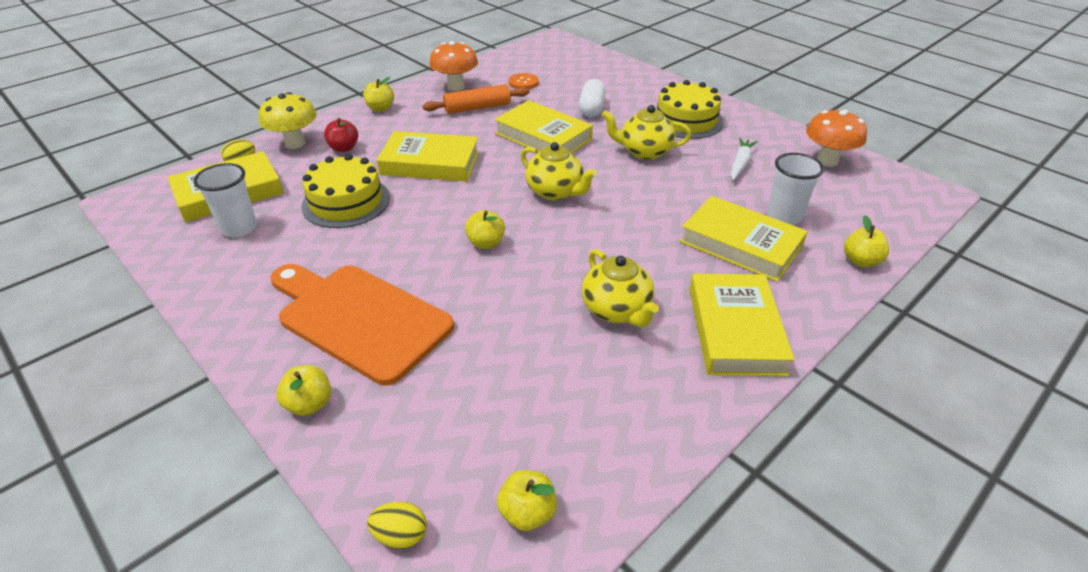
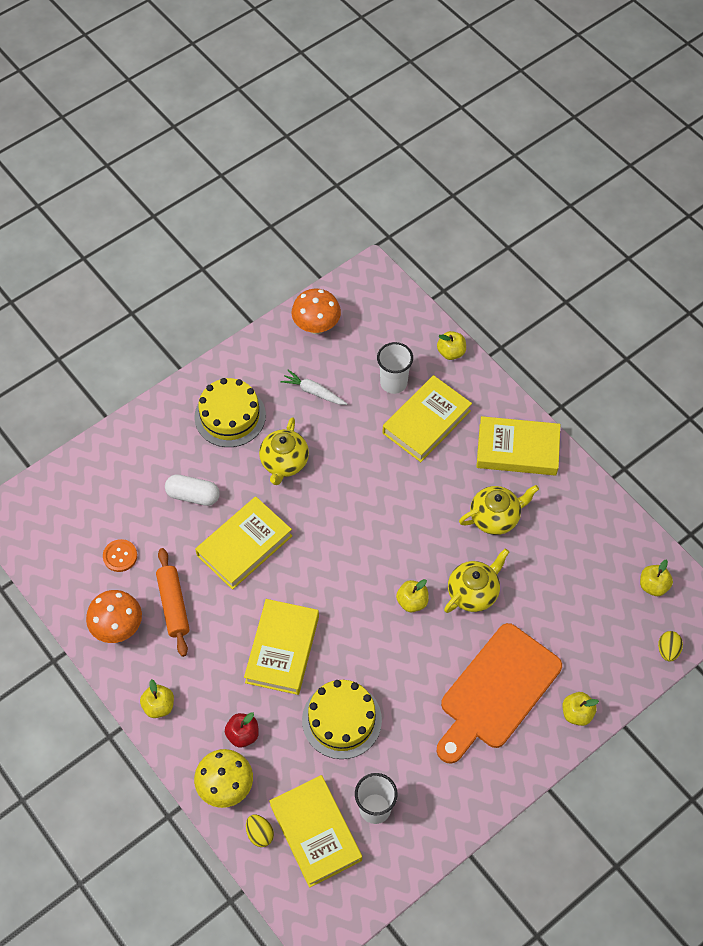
camera: 85 degrees left, 20 degrees up
(555, 192) = (343, 543): yellow teapot -> yellow teapot (473, 592)

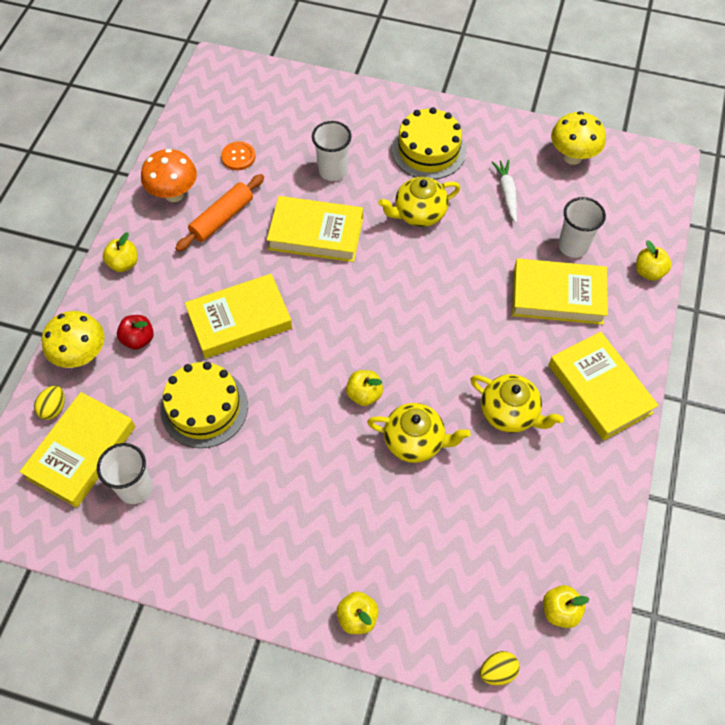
camera: 55 degrees right, 0 degrees up
(193, 495) = (333, 170): white capsule -> white cup
(316, 326) = (572, 157): orange mushroom -> yellow mushroom
(496, 690) = (327, 524): orange cutting board -> none

